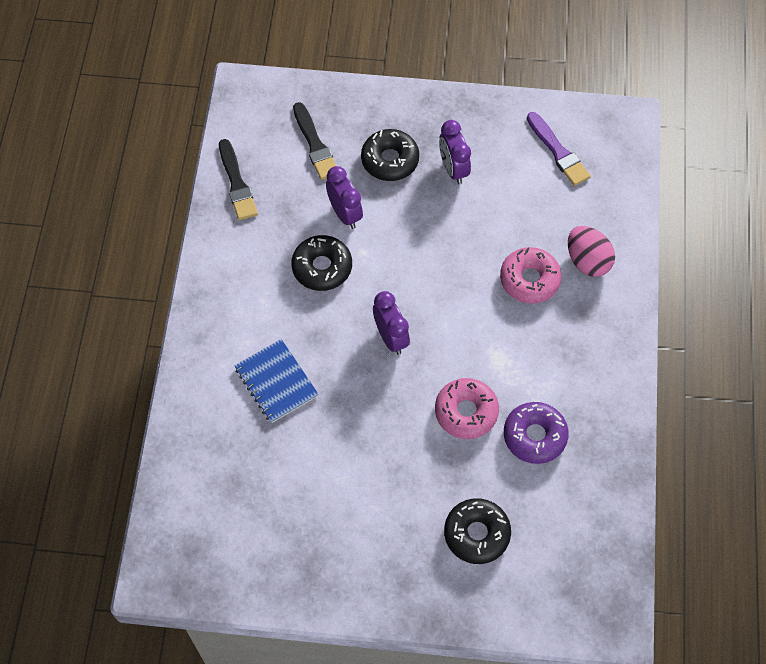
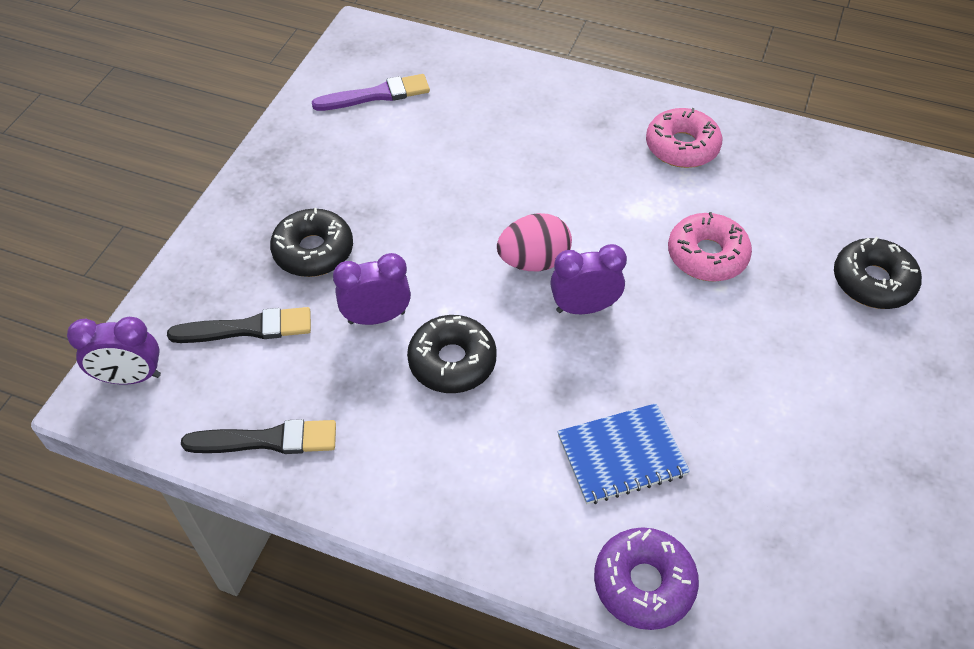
camera: 75 degrees left, 10 degrees down
(453, 169) = (357, 192): purple clock -> purple clock (130, 377)
(529, 280) = (541, 158): pink donut -> pink donut (682, 147)
(534, 436) = (749, 200): purple donut -> purple donut (643, 583)
(587, 261) = (532, 105): pink egg -> pink egg (533, 261)

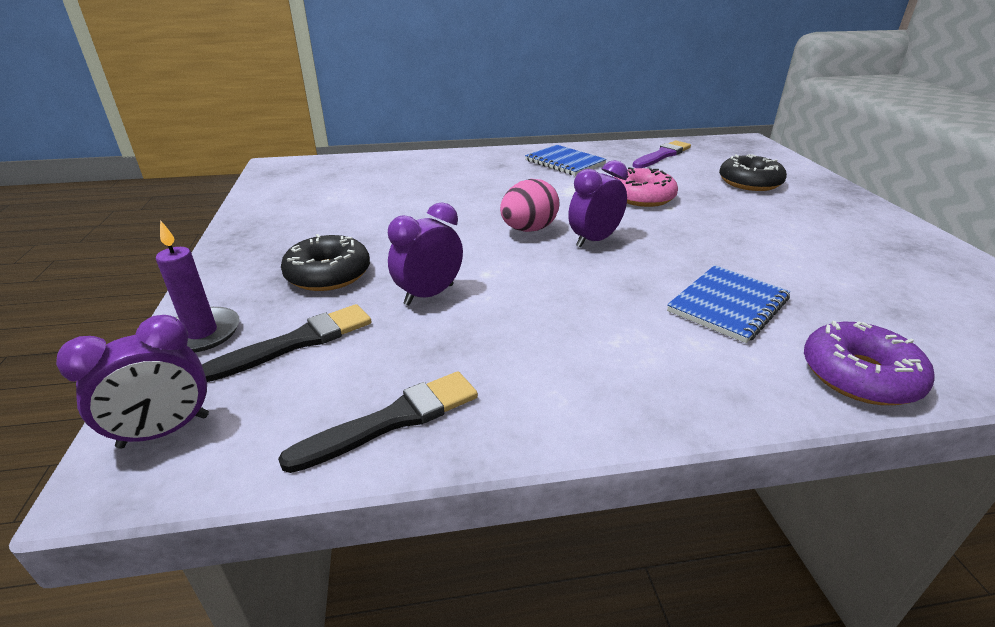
camera: 30 degrees left, 20 degrees down
(189, 285) = (202, 333): none -> purple candle
(376, 95) = (314, 187): purple brush -> purple brush (662, 155)
(452, 361) = (526, 299): black donut -> none
(682, 147) = (565, 162): pink donut -> blue notebook

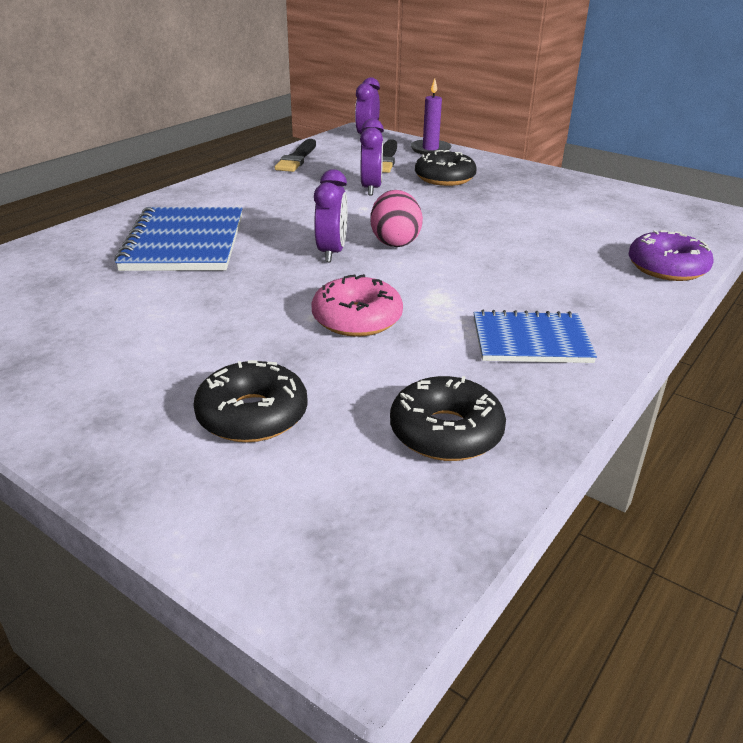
camera: 135 degrees right, 0 degrees up
(662, 155) = (446, 432): purple brush -> black donut
(728, 305) = (185, 243): blue notebook -> blue notebook, size x1.54
(859, 375) = (87, 233): purple donut -> purple donut (667, 267)

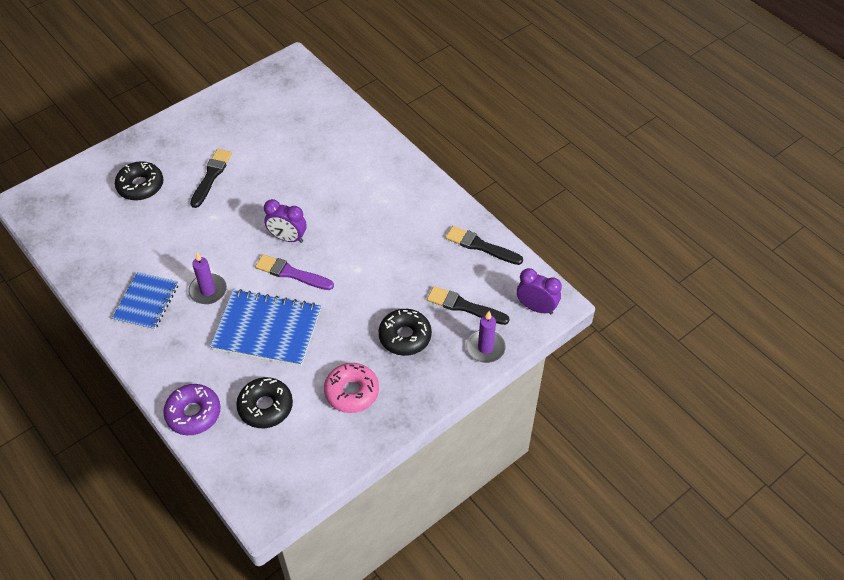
camera: 105 degrees right, 20 degrees up
(185, 243) = (328, 171): blue notebook -> blue notebook (267, 330)
(209, 336) = (211, 176): none -> black brush
(357, 319) = (202, 235): pink donut -> pink donut (352, 392)
(371, 189) = (394, 281): purple clock -> none
(395, 242) = (291, 273): pink egg -> purple brush
(446, 432) = (96, 246): black donut -> black donut (265, 407)
(467, 293) = (208, 291): none -> purple candle

